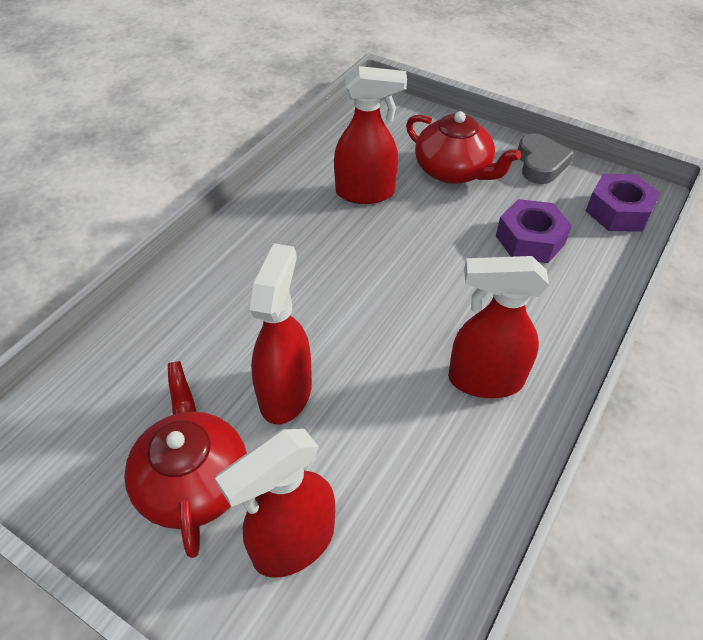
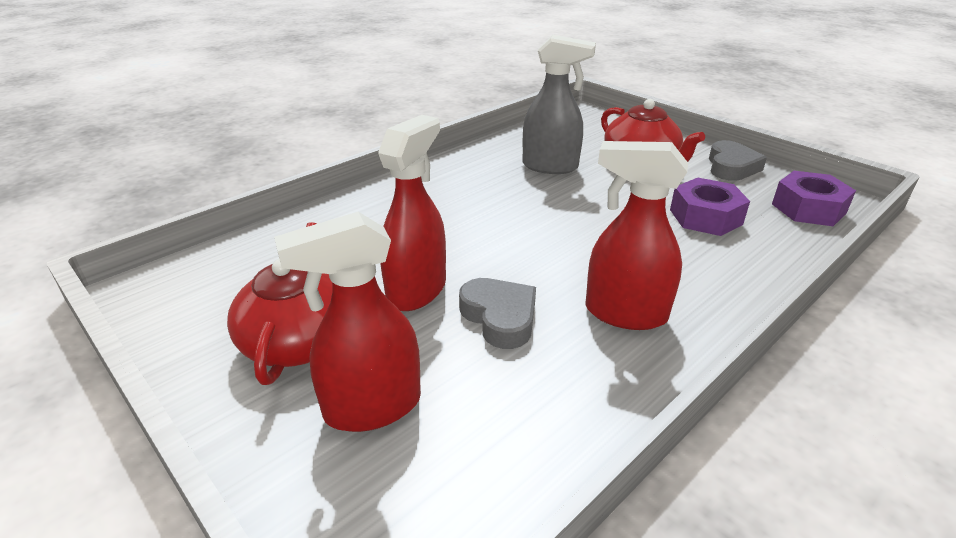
camera: 15 degrees right, 15 degrees down
(365, 193) = (550, 166): red spray bottle -> grey spray bottle
(375, 409) = (500, 317): none -> grey heart

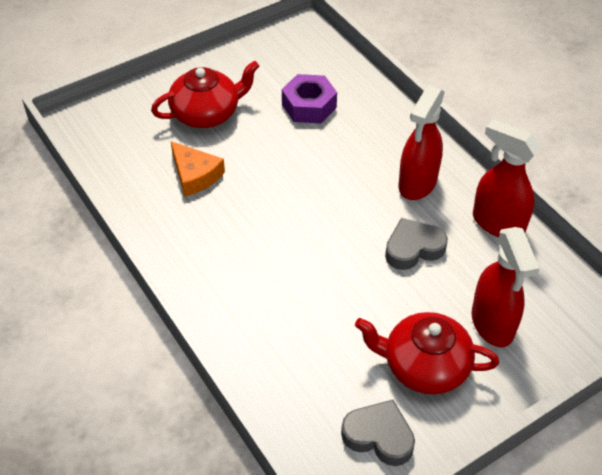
camera: 80 degrees left, 15 degrees up
(417, 290) = (375, 292): red spray bottle -> red spray bottle (497, 223)
(550, 166) = (195, 175): grey spray bottle -> orange cheese
(731, 167) = (234, 63): grey heart -> grey heart (379, 436)
(808, 208) = (310, 50): purple nut -> none

